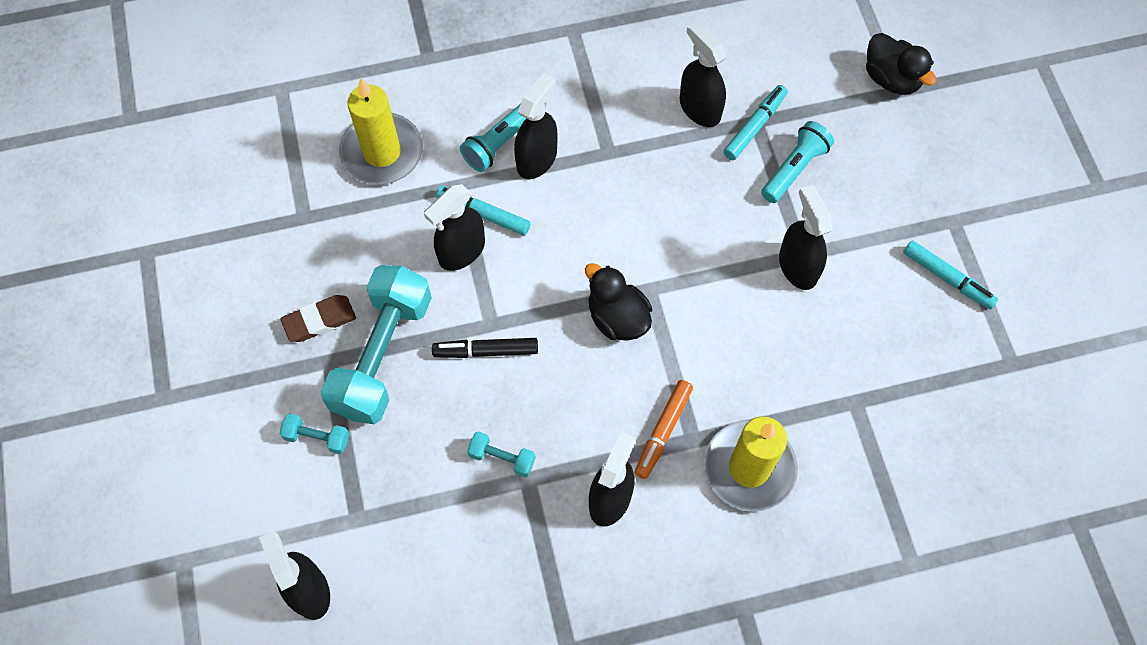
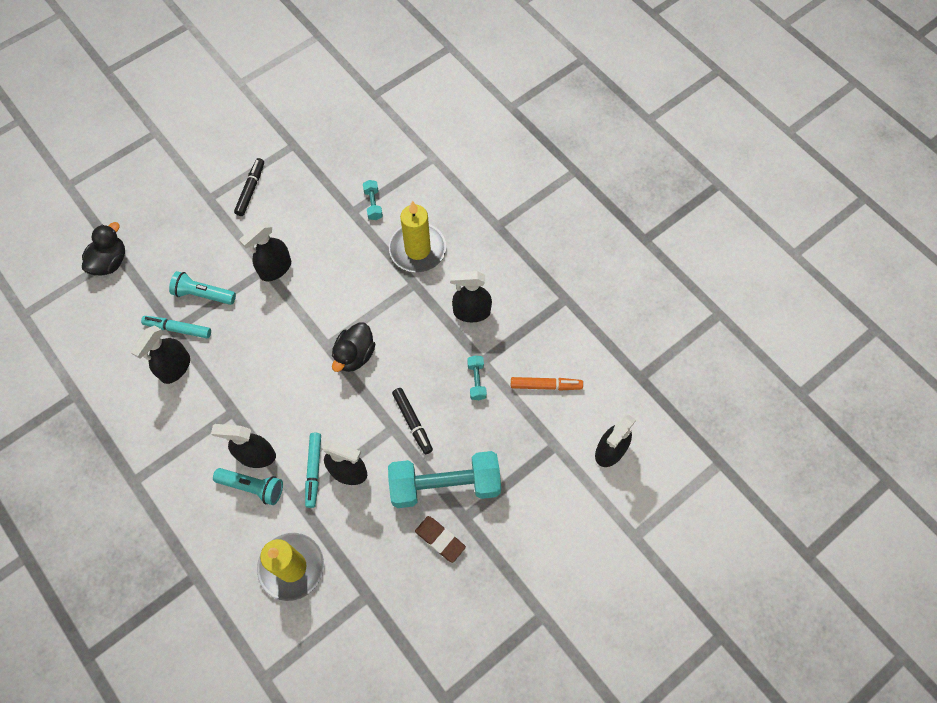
camera: 115 degrees left, 0 degrees up
(317, 437) = (518, 497): turquoise dumbbell -> turquoise dumbbell (373, 204)
(663, 431) = (417, 301): orange marker -> orange marker (545, 385)
(947, 278) = (251, 190): turquoise marker -> black marker

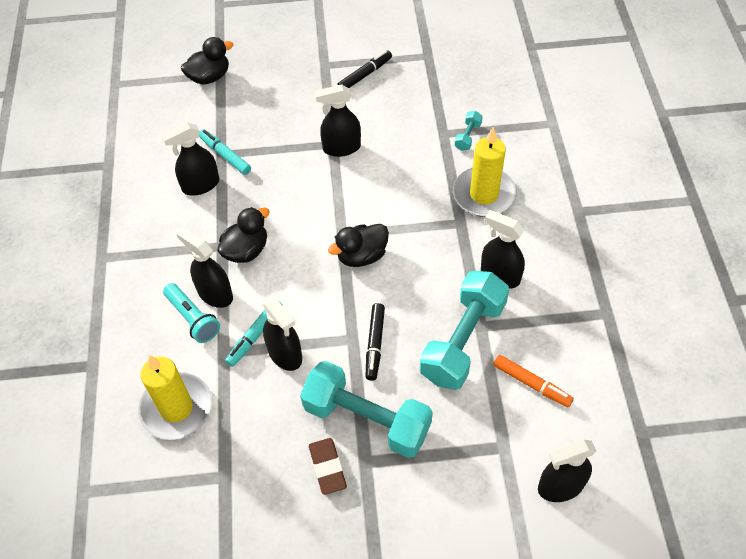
camera: 35 degrees right, 10 degrees down
(203, 294) = (265, 138): turquoise flashlight -> none
(256, 403) = (246, 250): none -> black duck
(476, 381) = (463, 341): turquoise dumbbell -> turquoise dumbbell, size x2.41

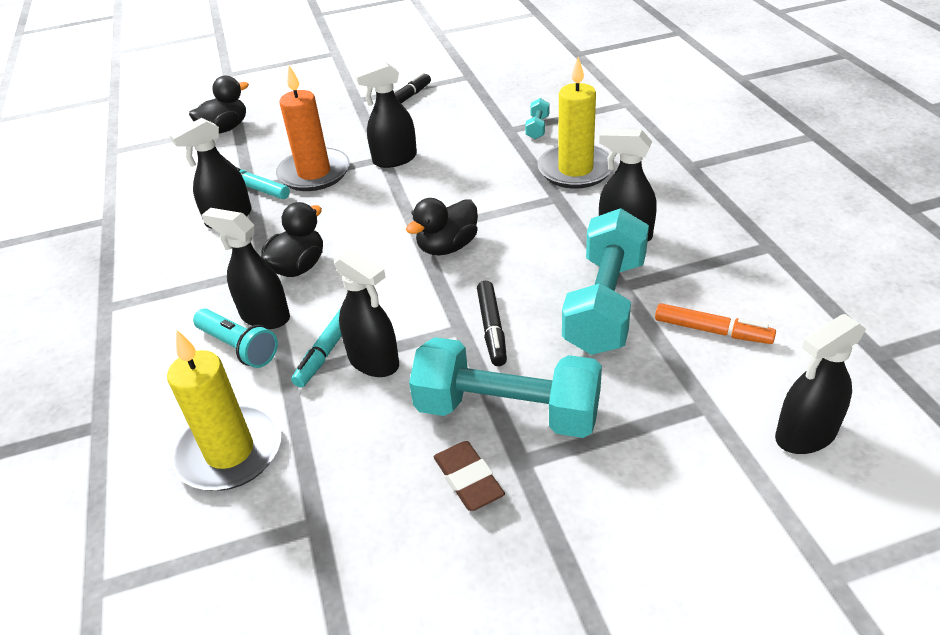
camera: 10 degrees left, 15 degrees down
(274, 149) = (314, 173): none -> orange candle

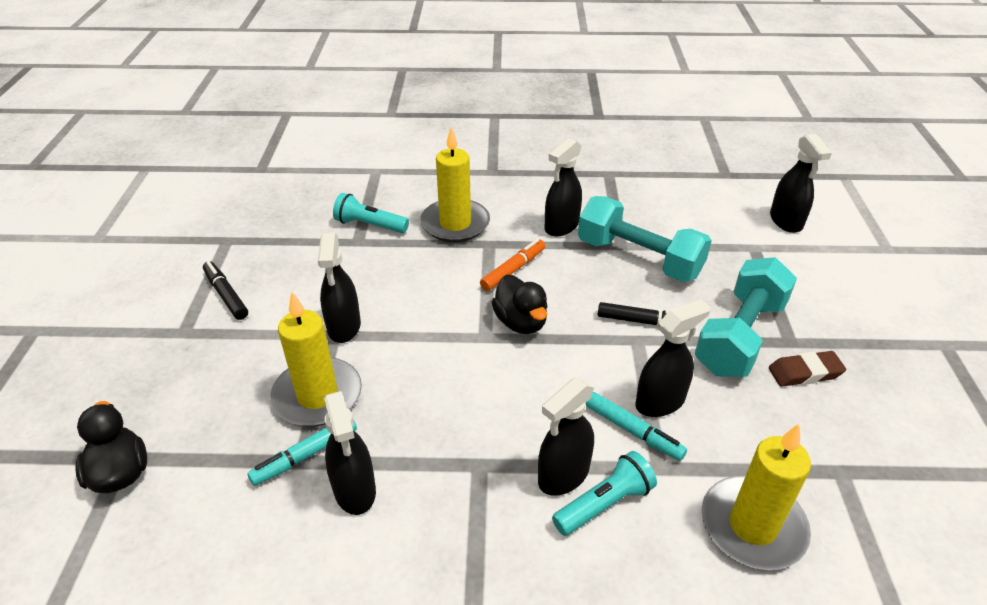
camera: 75 degrees left, 0 degrees up
(298, 267) = (493, 435): black duck -> none
(314, 173) = (317, 395): orange candle -> yellow candle
(537, 128) = (370, 225): turquoise dumbbell -> turquoise flashlight
(712, 331) = (685, 223): orange marker -> orange marker (513, 270)

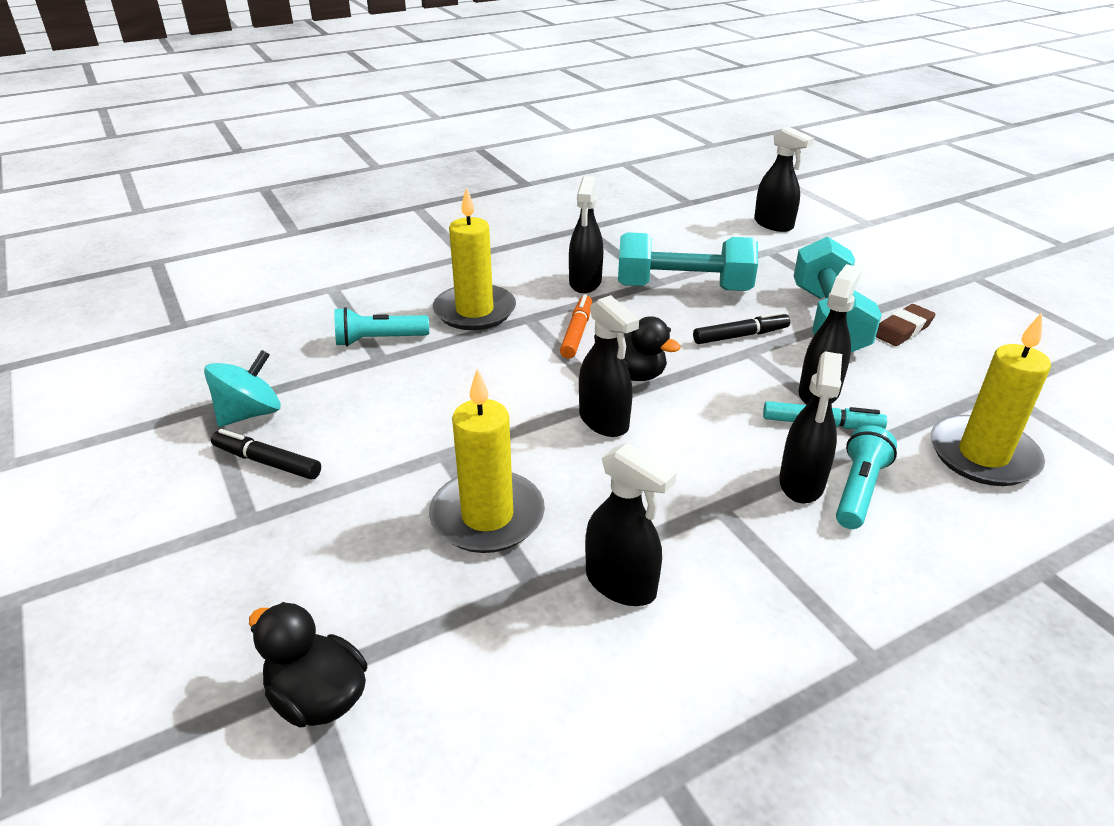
camera: 30 degrees left, 5 degrees down
(245, 254) = (250, 414): none -> turquoise spinning top
(305, 455) = (533, 577): turquoise marker -> none
(344, 327) = (449, 442): black spray bottle -> black spray bottle (604, 421)

